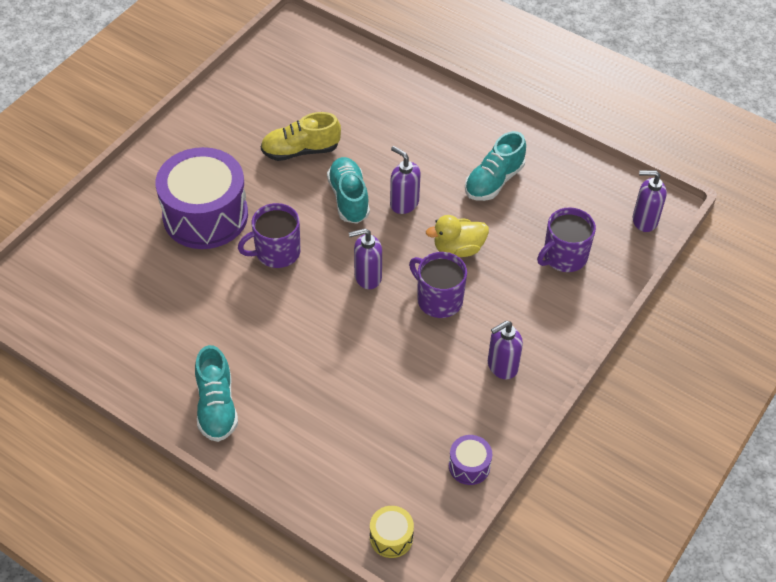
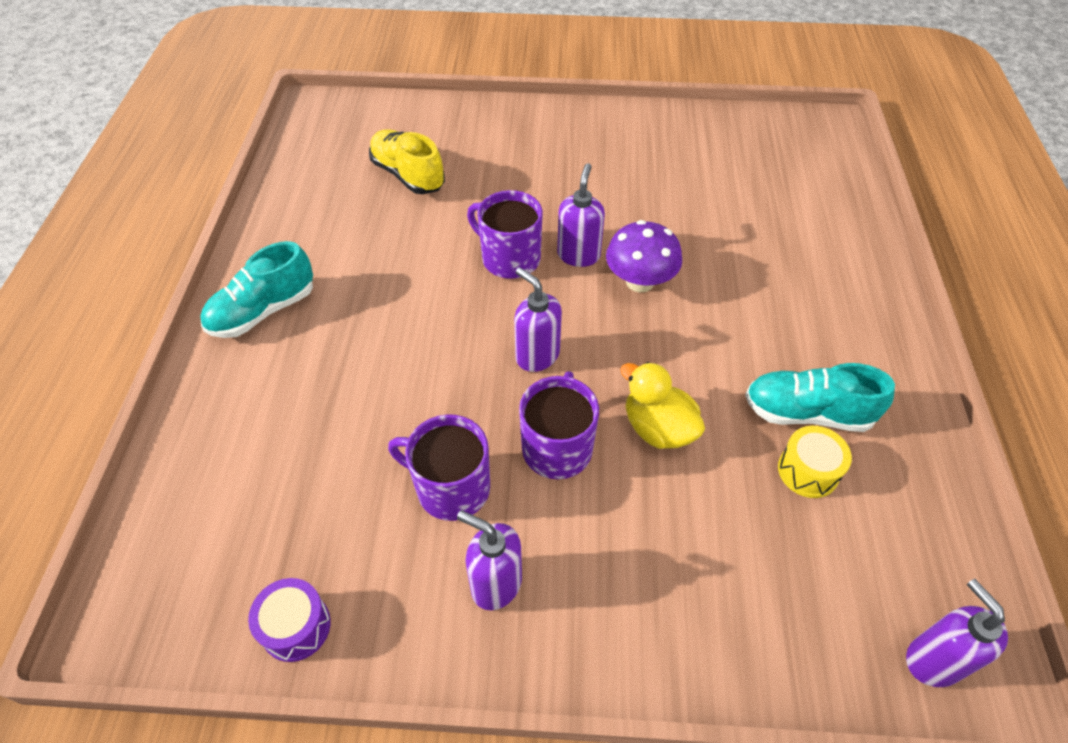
camera: 60 degrees right, 0 degrees up
(205, 215) = (513, 182): purple drum -> none
(300, 151) = (668, 209): yellow shoe -> yellow shoe (408, 175)
(349, 198) = (640, 281): turquoise shoe -> purple mushroom
(391, 537) = (136, 584): yellow drum -> yellow drum (808, 471)
(404, 203) = (680, 336): purple soap dispenser -> purple soap dispenser (578, 255)
(564, 256) = (756, 570): purple mug -> purple mug (451, 488)

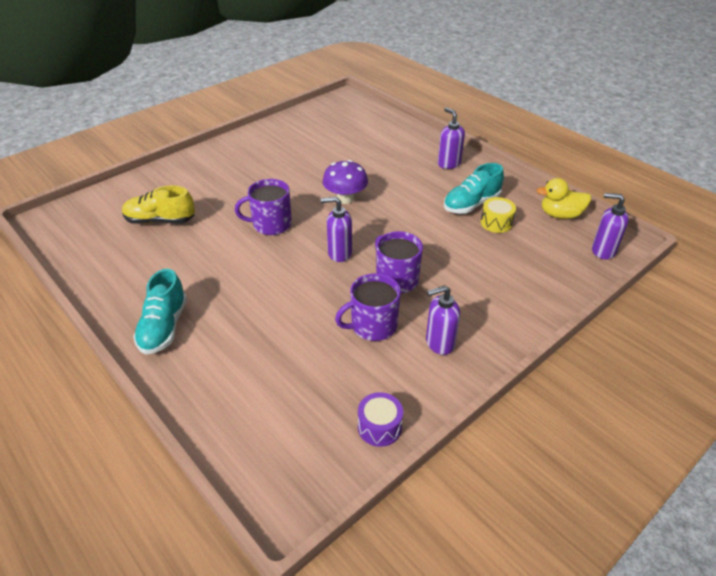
camera: 45 degrees left, 10 degrees down
(578, 255) = (303, 204): purple soap dispenser -> purple soap dispenser (448, 163)
(658, 428) = (426, 245): yellow duck -> yellow duck (560, 215)

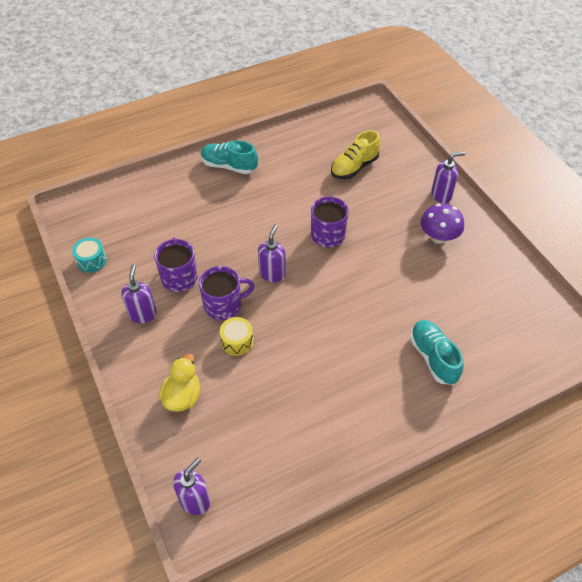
camera: 105 degrees right, 10 degrees up
(160, 220) = (354, 167): yellow shoe -> yellow shoe turned 150 degrees counterclockwise
(345, 198) = (353, 294): purple mushroom -> purple mushroom (438, 237)
(379, 427) = (91, 260): purple drum -> turquoise drum
(448, 163) = (399, 408): purple soap dispenser -> purple soap dispenser (441, 195)
(471, 204) = (313, 403): turquoise shoe -> turquoise shoe (433, 357)
(496, 223) = (275, 414): yellow drum -> yellow drum (237, 341)
(560, 215) = (268, 487): yellow duck -> yellow duck (182, 396)

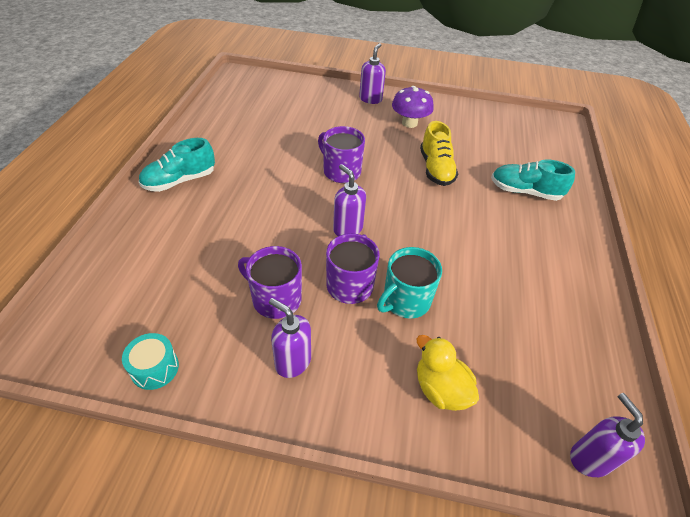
camera: 55 degrees left, 5 degrees down
(237, 341) = (405, 301): yellow drum -> turquoise mug
(354, 167) = (287, 118): yellow shoe -> yellow shoe (436, 169)

